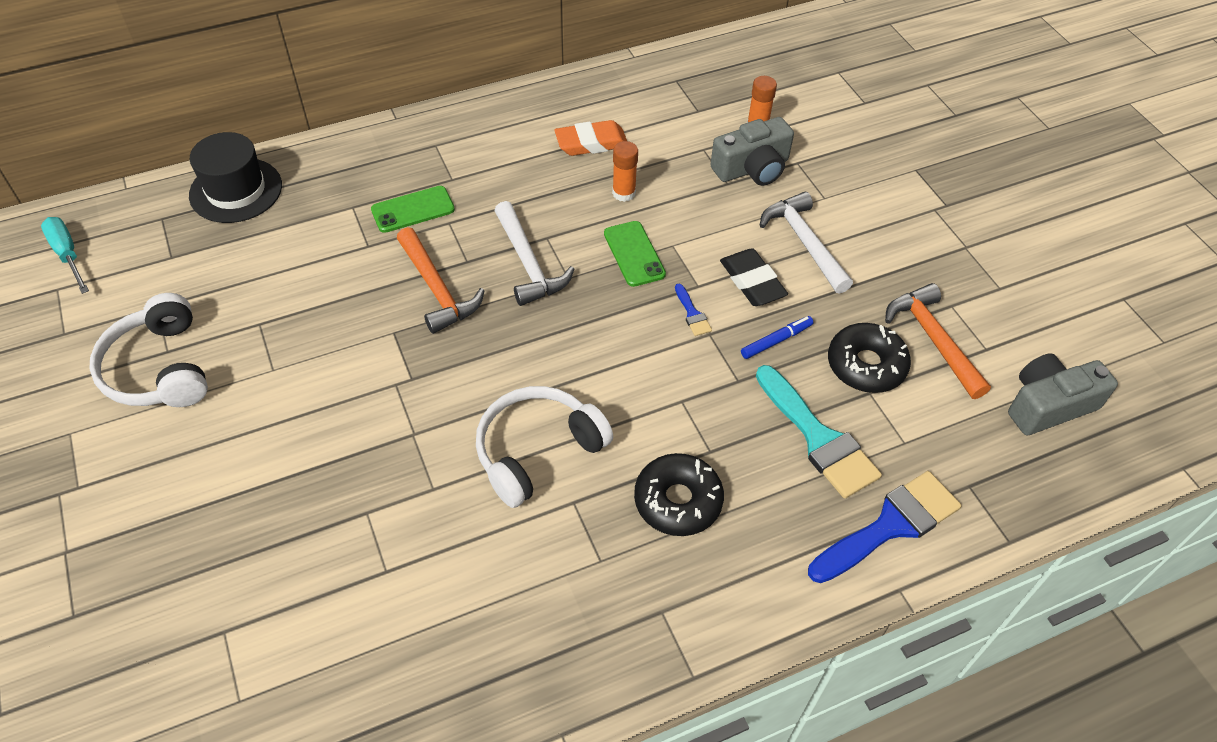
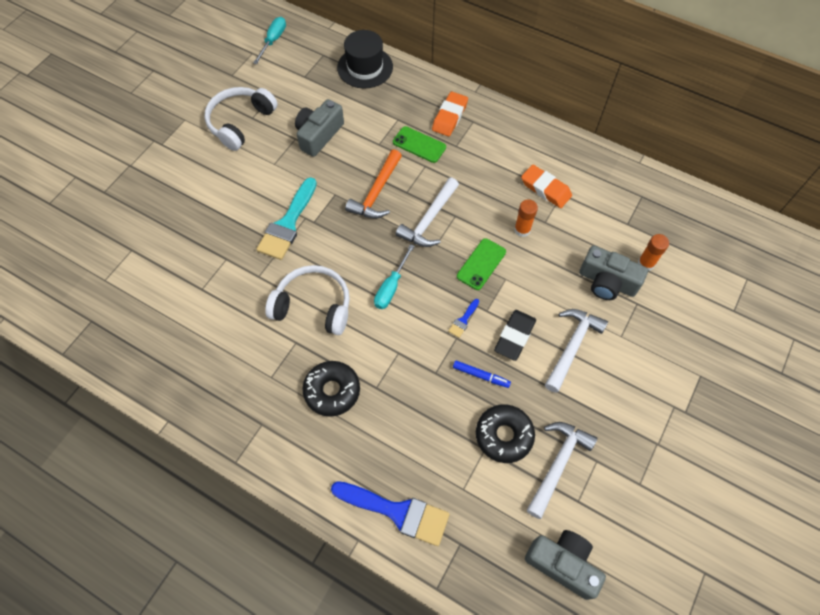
camera: 55 degrees right, 10 degrees up
(283, 296) = (319, 135): none -> grey camera
(405, 160) = (449, 117): none -> orange eraser
(585, 354) = (391, 287): none -> turquoise screwdriver
(818, 438) = (428, 439): turquoise brush -> turquoise brush (287, 224)
(933, 340) = (558, 464): orange hammer -> white hammer

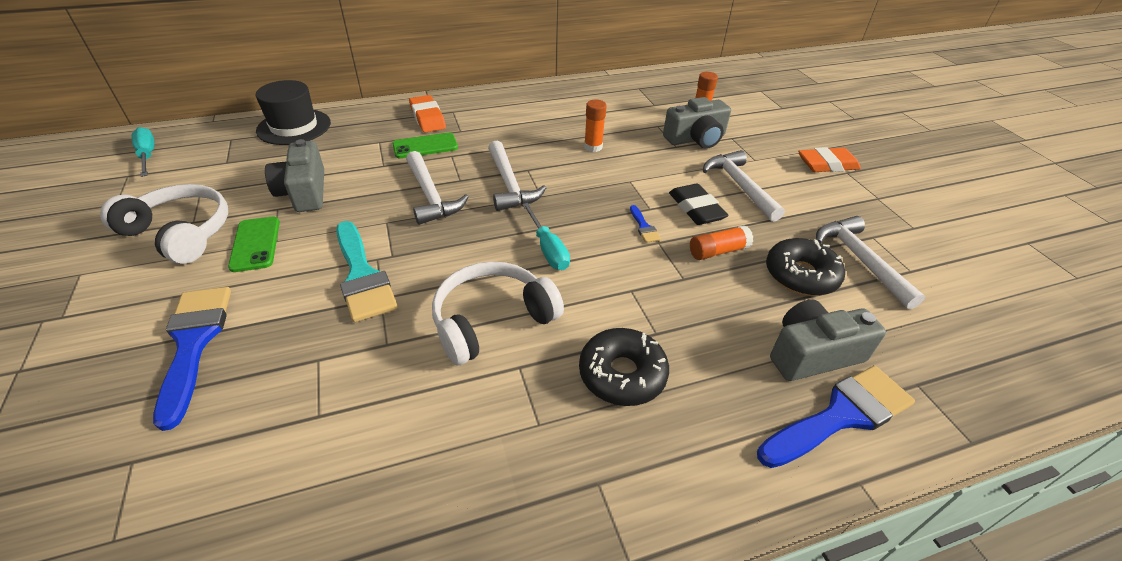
camera: 50 degrees left, 20 degrees down
(192, 205) = (194, 343): none -> blue brush
(240, 122) = (180, 233): white headphones -> white headphones turned 135 degrees clockwise
(376, 192) = (430, 196): orange hammer -> white hammer
(481, 264) = (597, 184): green phone -> green phone (255, 244)
(481, 375) = (718, 251): blue marker -> orange glue stick
(545, 189) = (571, 117): orange eraser -> orange eraser (827, 165)
(563, 563) = (981, 319): grey camera -> grey camera (812, 354)

